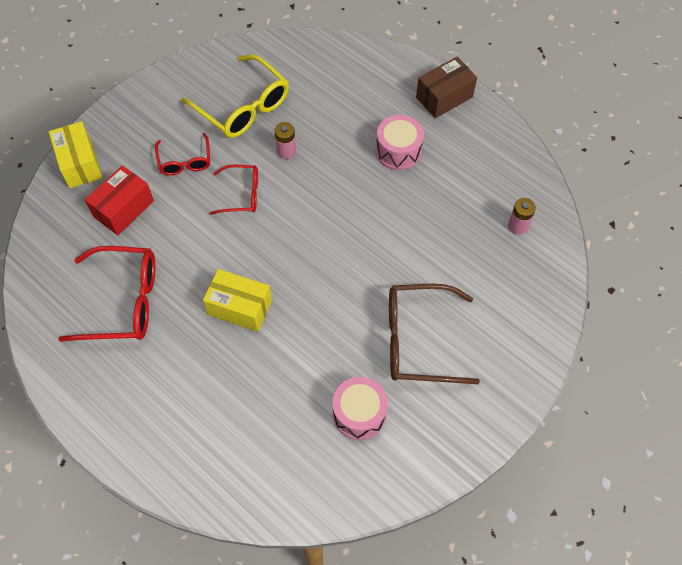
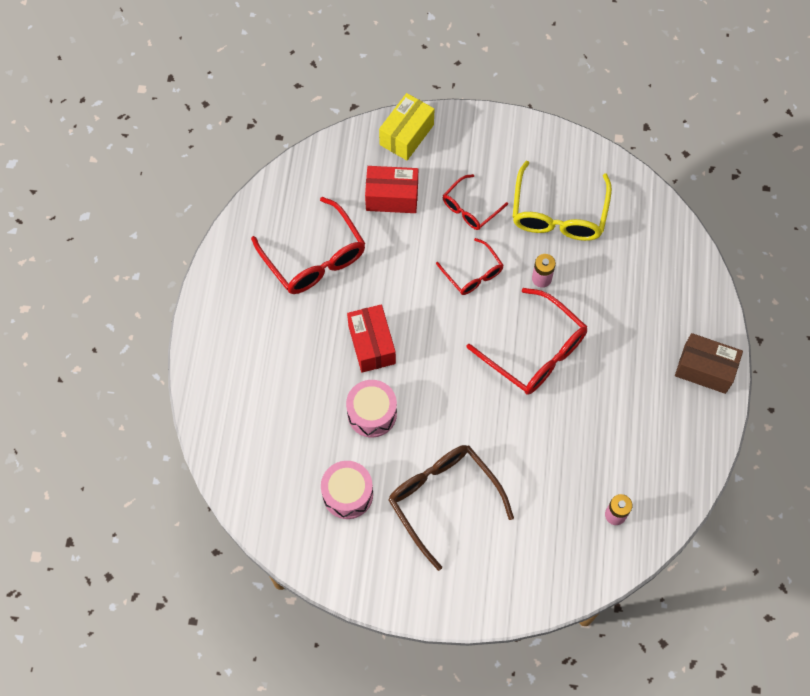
camera: 55 degrees right, 5 degrees up
(240, 307) = (371, 344): yellow box -> red box
(343, 194) = (535, 351): none -> red glasses
(398, 151) = (614, 367): pink drum -> pink drum (372, 413)

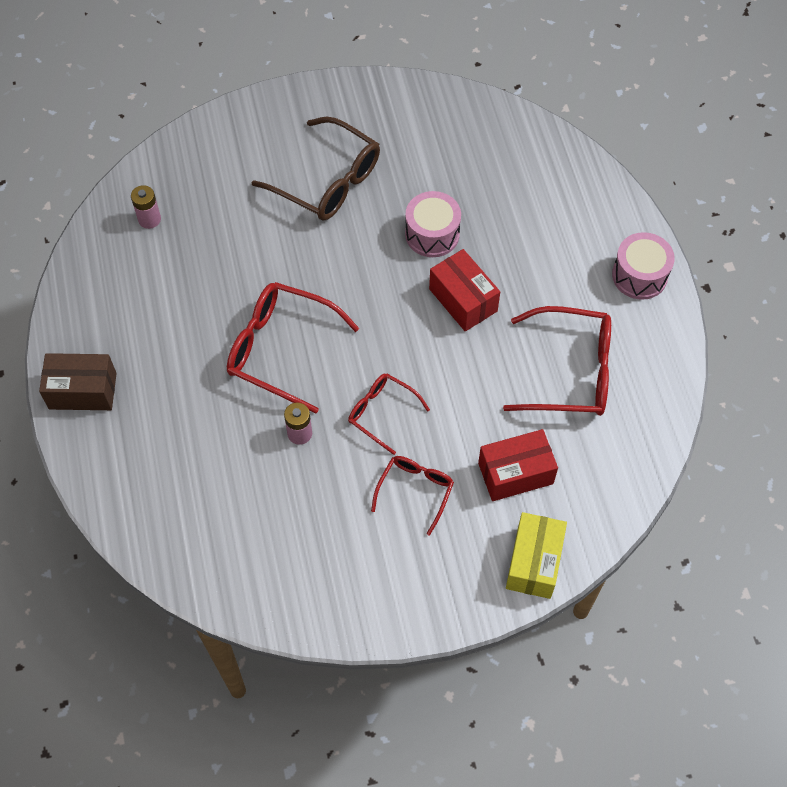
camera: 160 degrees right, 5 degrees down
(314, 257) = (570, 371): red glasses -> red glasses turned 150 degrees clockwise
(347, 494) = (423, 157): pink drum -> pink drum (639, 275)
(558, 213) = (304, 521): yellow glasses -> none

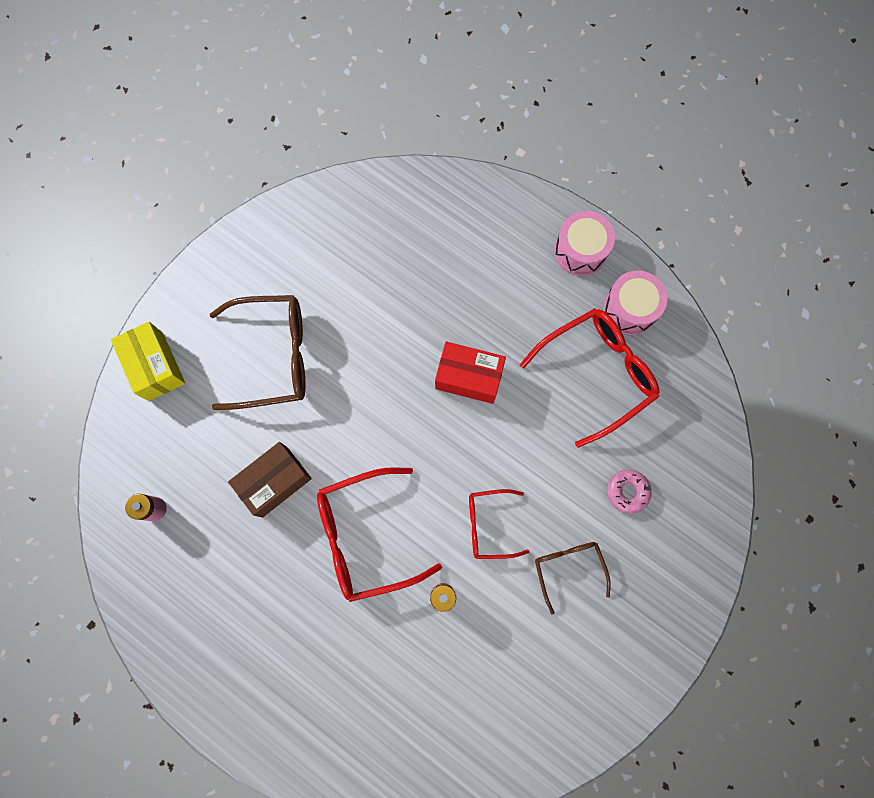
camera: 40 degrees left, 15 degrees up
(83, 391) = (238, 707): brown box -> brown box (275, 482)
(415, 491) = (568, 568): red glasses -> brown glasses
(432, 234) = (397, 338): pink drum -> pink drum (630, 308)
(515, 473) = (627, 492): red box -> pink donut
(534, 562) = (698, 552): yellow box -> yellow box (156, 366)

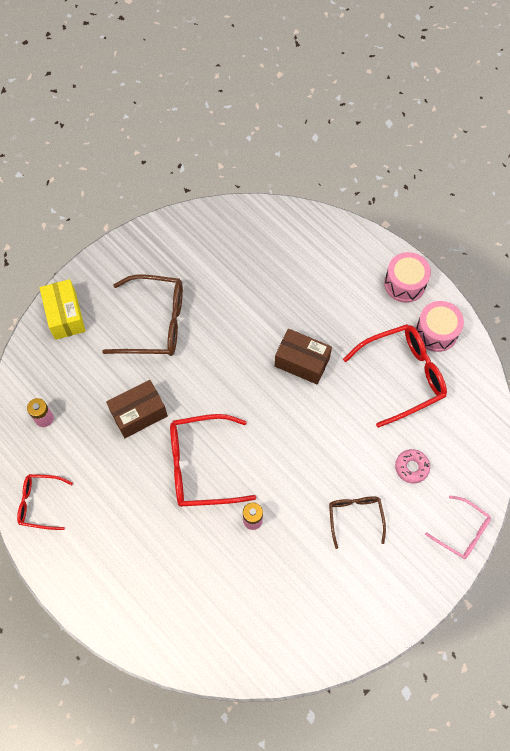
camera: 10 degrees right, 10 degrees down
(469, 377) = (302, 362): red box -> brown box
(489, 525) = (298, 474): red glasses -> red glasses (40, 503)
(702, 563) = (462, 532): none -> pink glasses

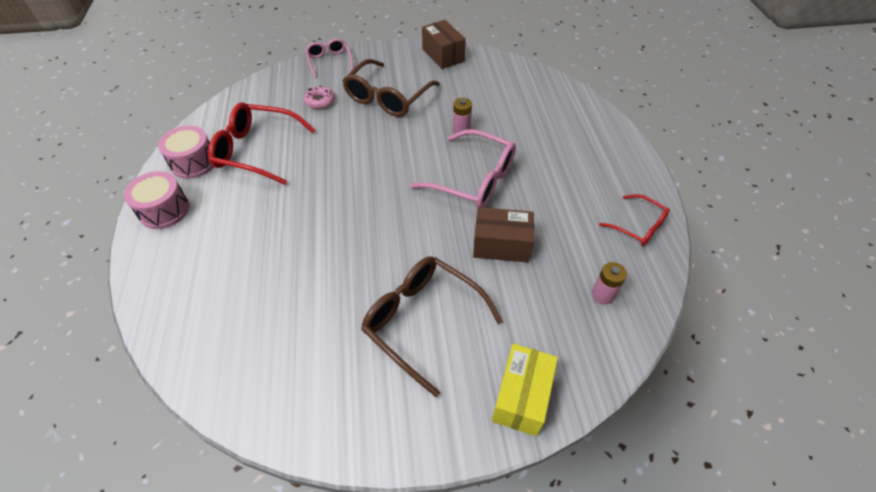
camera: 145 degrees left, 15 degrees down
(201, 466) = (474, 179): red glasses -> pink glasses
(302, 362) = (320, 203): brown box -> brown box (443, 55)
(355, 517) = (387, 97): brown glasses -> brown glasses, size x1.74

